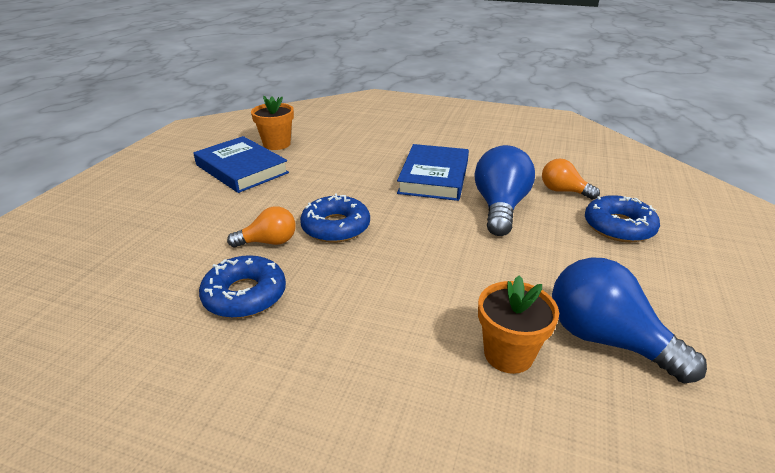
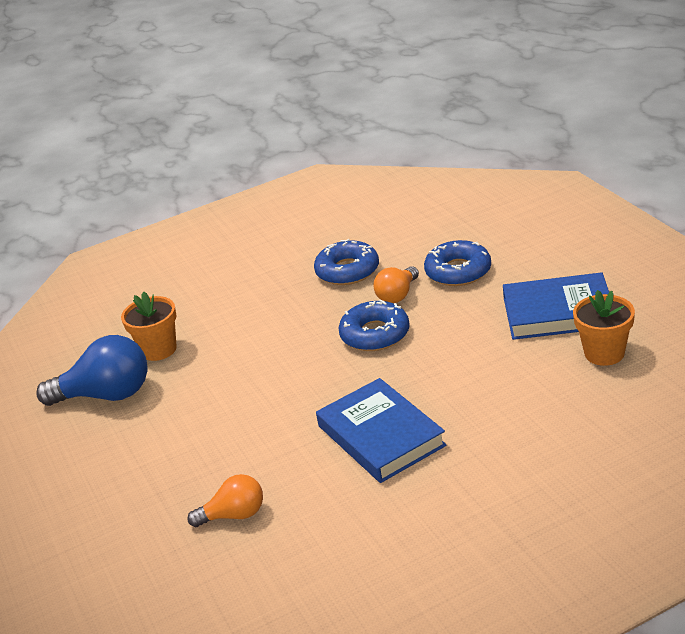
camera: 140 degrees right, 0 degrees up
(500, 207) = (274, 446): blue light bulb -> none
(618, 227) = (148, 503): blue donut -> blue donut (458, 271)

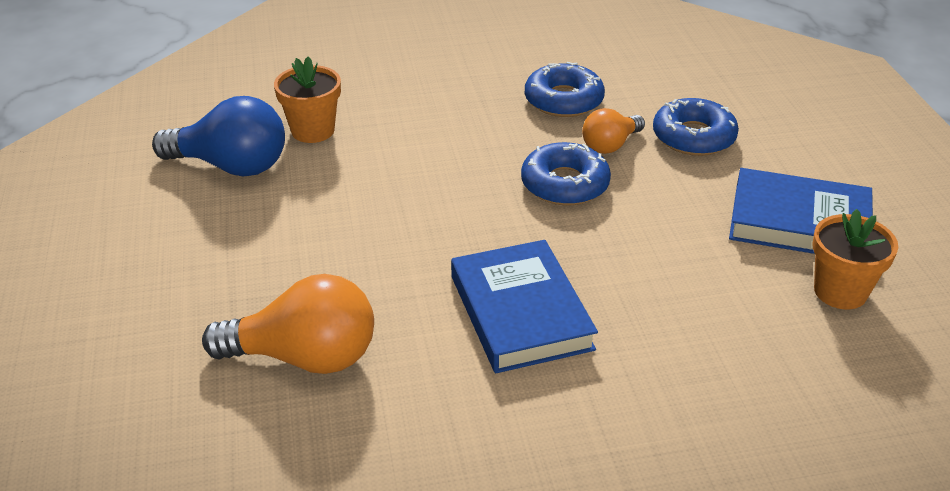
camera: 10 degrees right, 5 degrees up
(234, 515) = (305, 357): orange light bulb -> orange light bulb, size x1.72

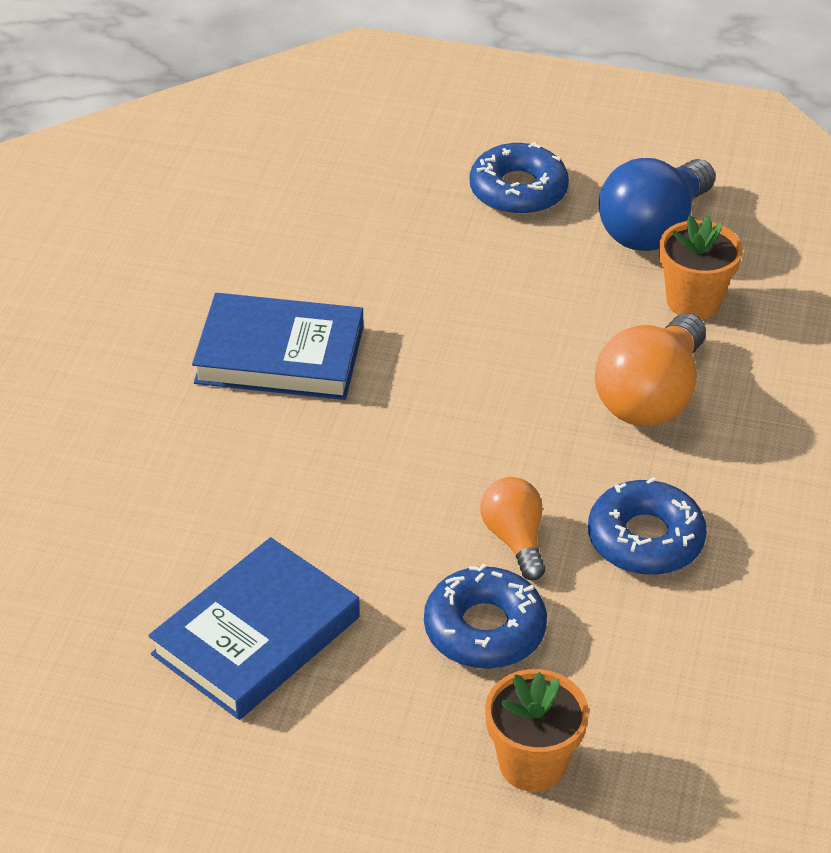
camera: 115 degrees right, 5 degrees up
(305, 357) = (322, 213): orange light bulb -> orange light bulb (651, 397)
(565, 184) = (460, 466): blue donut -> blue donut (518, 191)
(840, 291) = (128, 602): orange flower pot -> orange flower pot (532, 764)

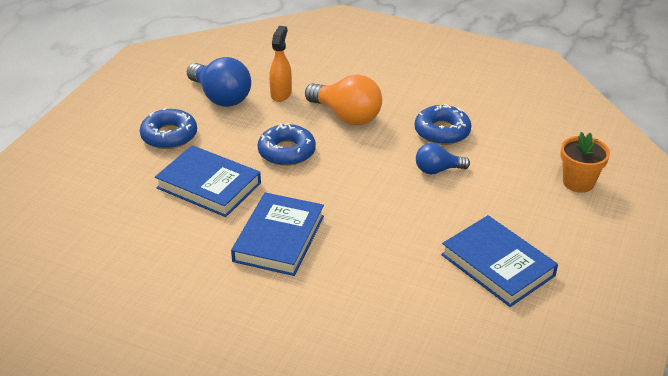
camera: 80 degrees left, 5 degrees down
(396, 257) = (209, 185): none -> blue book
(484, 629) = (496, 186): blue donut -> blue donut (286, 151)
(514, 539) = (437, 170): orange light bulb -> blue light bulb
(693, 301) = (281, 94): orange flower pot -> orange spray bottle

